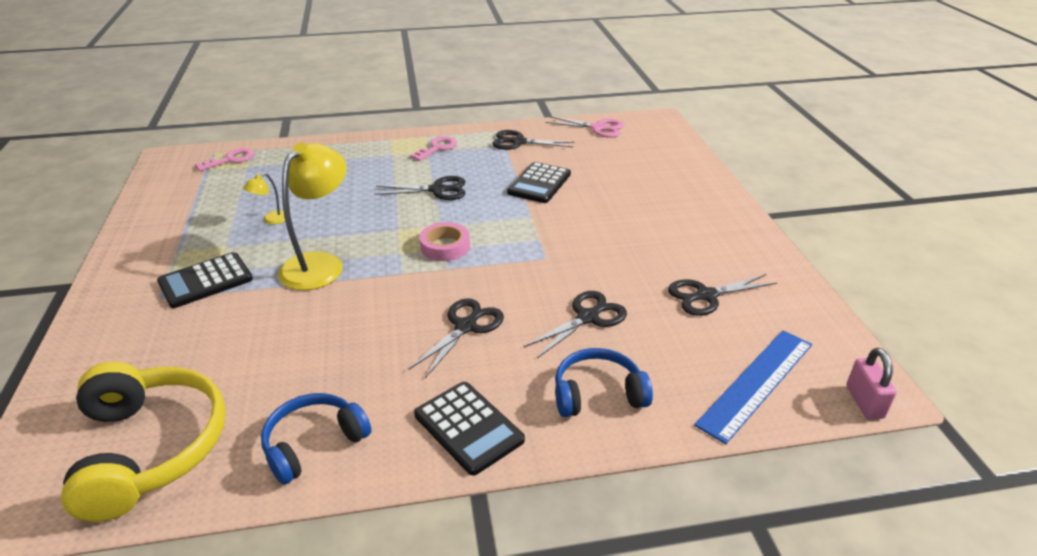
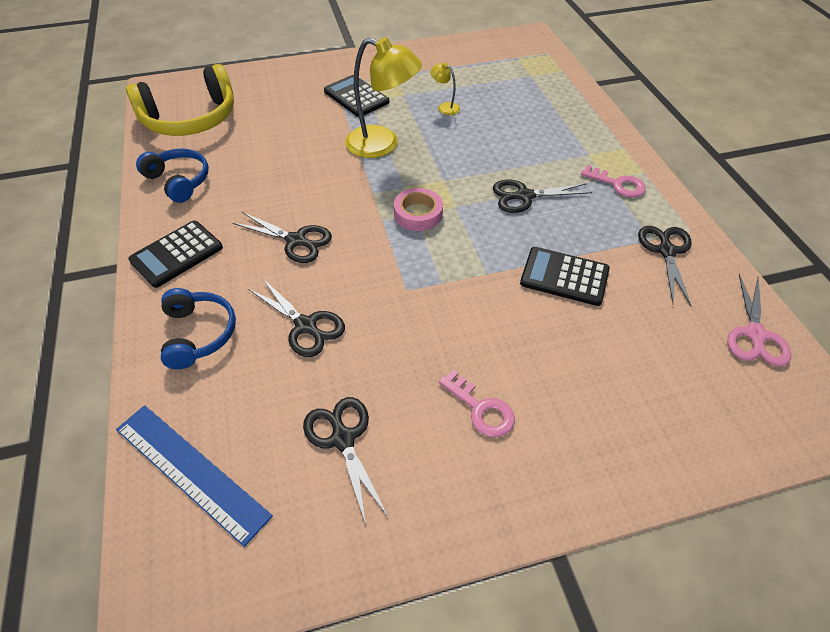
camera: 85 degrees right, 15 degrees up
(230, 160) = (539, 65): pink key -> pink key (481, 409)
(438, 190) = (524, 196): black scissors -> black scissors turned 90 degrees clockwise
(864, 402) = (142, 586): pink padlock -> none

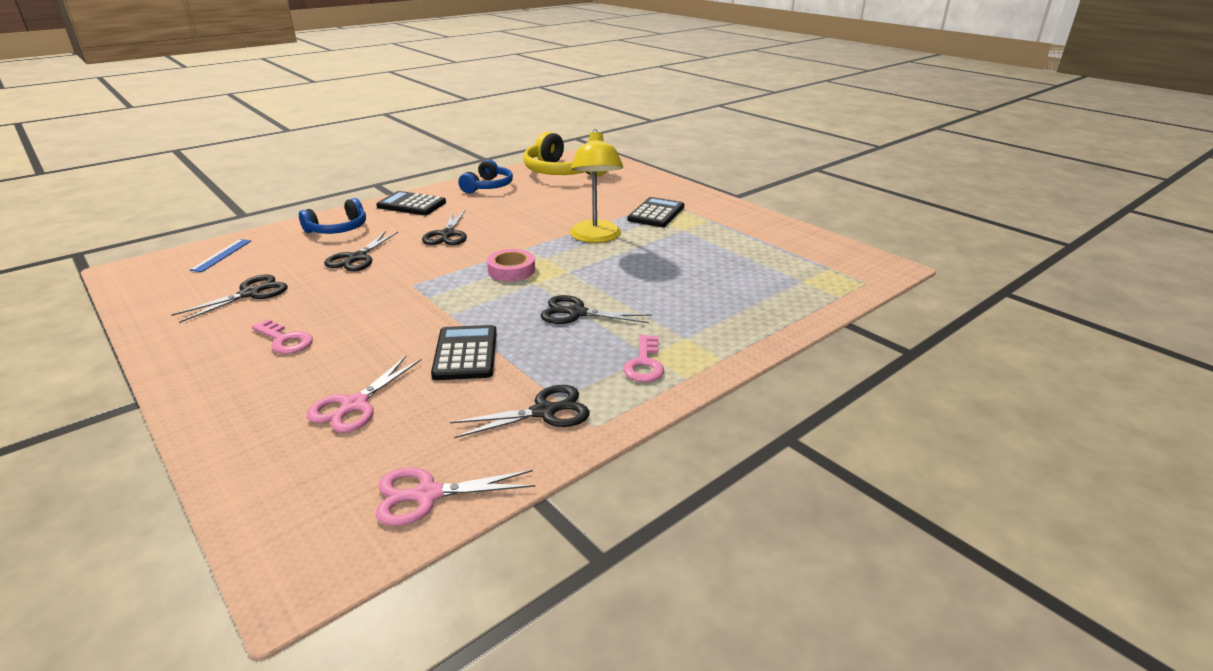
camera: 65 degrees right, 20 degrees down
(191, 471) = (221, 255): blue ruler -> blue ruler, size x0.56
(445, 107) = (685, 250): yellow lamp -> none
(481, 409) = (285, 340): pink key -> pink key turned 75 degrees counterclockwise
(524, 196) = (576, 313): black scissors -> black scissors turned 45 degrees counterclockwise
(625, 364) = (354, 405): none -> pink scissors

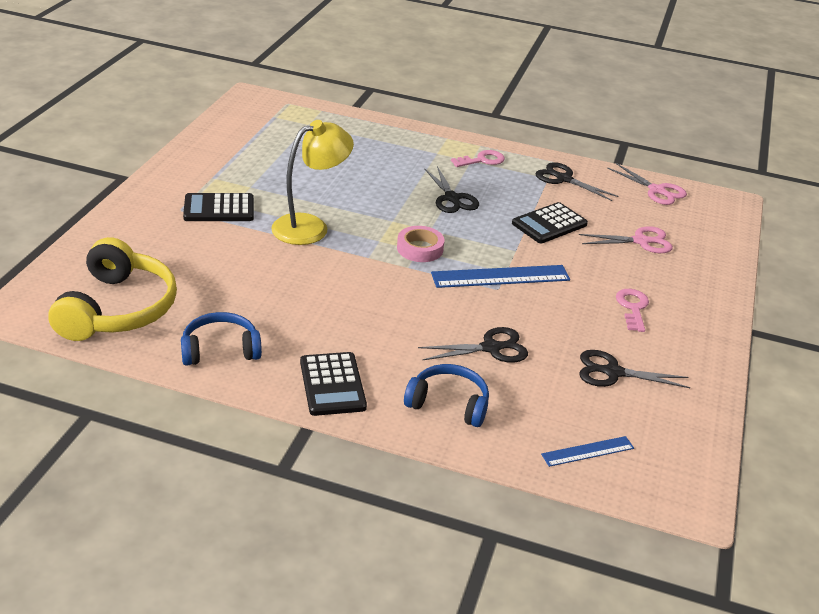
camera: 125 degrees left, 5 degrees up
(425, 292) = (500, 277): none -> blue ruler
(447, 235) = (387, 316): black scissors -> none

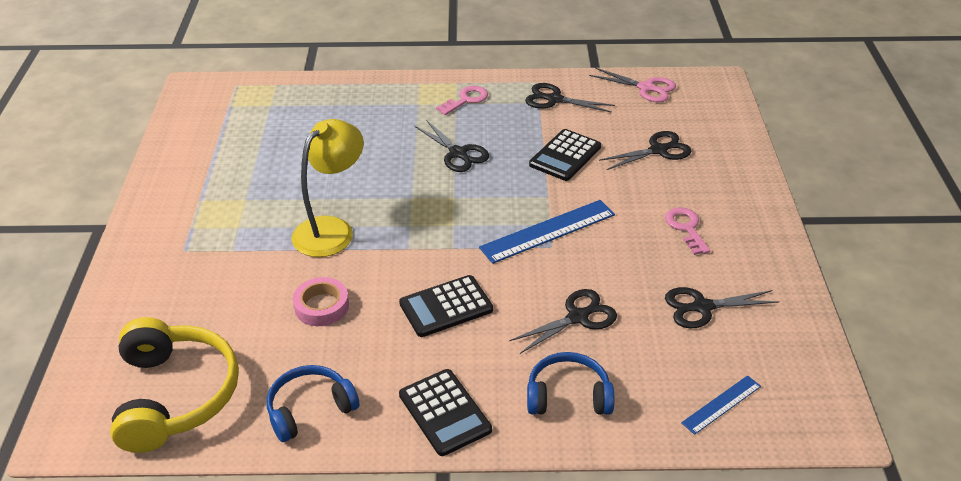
camera: 15 degrees left, 5 degrees up
(219, 209) = (225, 236): black calculator -> black calculator (446, 307)
(420, 248) = (454, 222): pink tape -> pink tape (321, 306)
(641, 241) = (659, 150): pink scissors -> black scissors

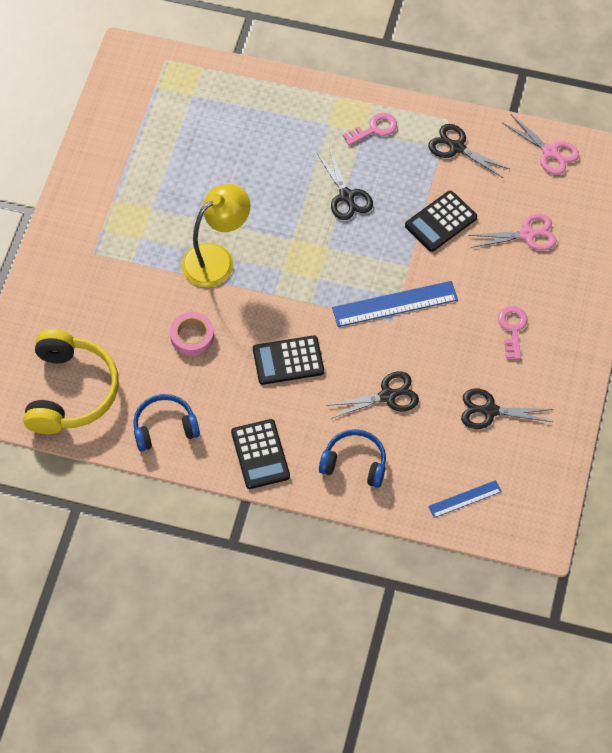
camera: 15 degrees right, 20 degrees up
(659, 150) = (527, 234): black scissors -> pink scissors

